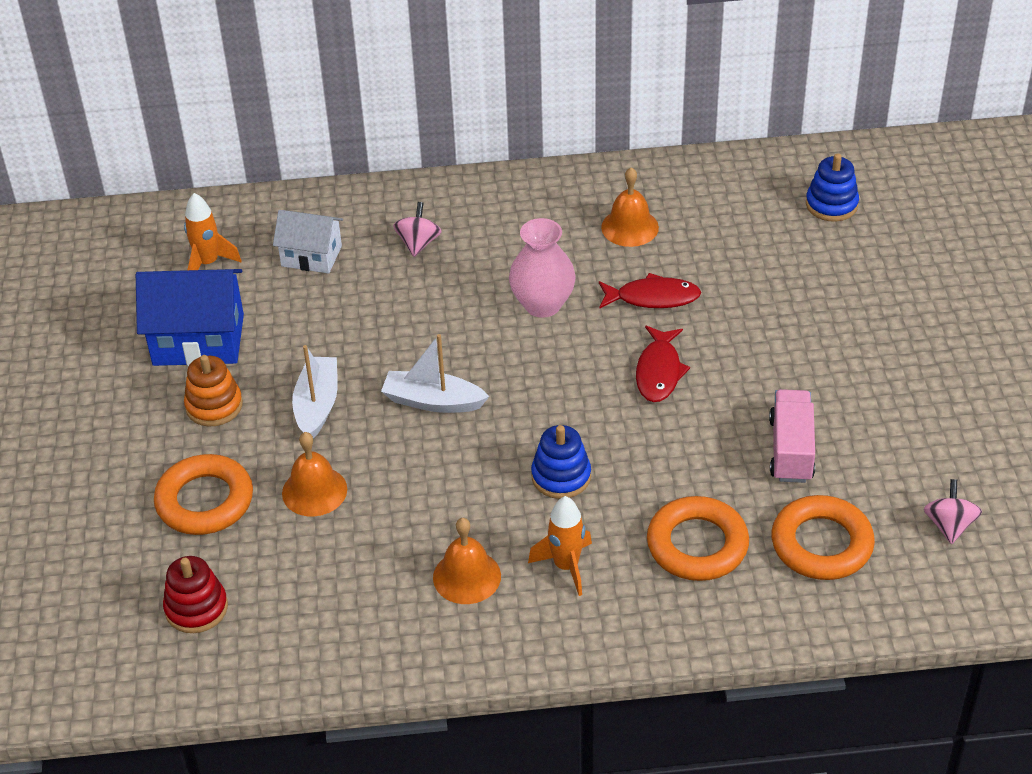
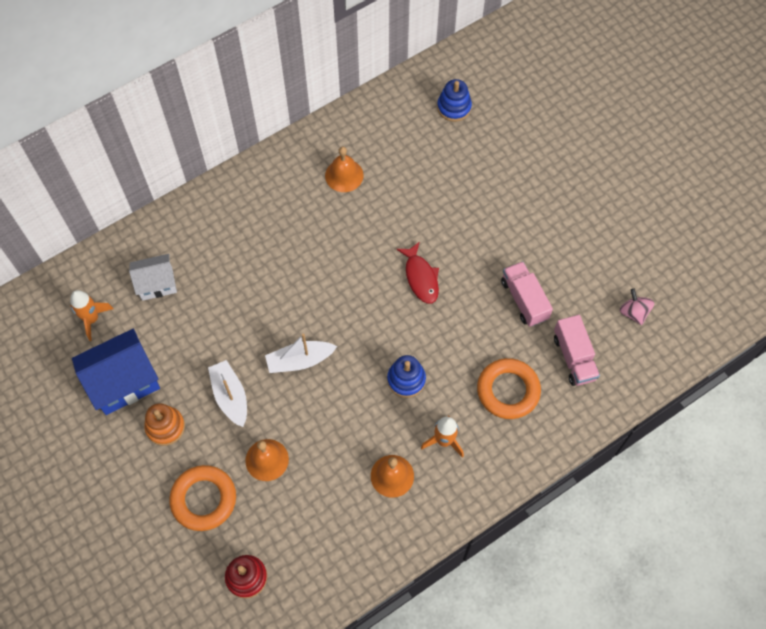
camera: 30 degrees left, 20 degrees up
(418, 243) = (220, 244): pink spinning top -> none
(542, 304) = (324, 258): pink vase -> none
(653, 298) = (387, 224): red fish -> none
(821, 544) = (574, 357): orange ring -> pink truck

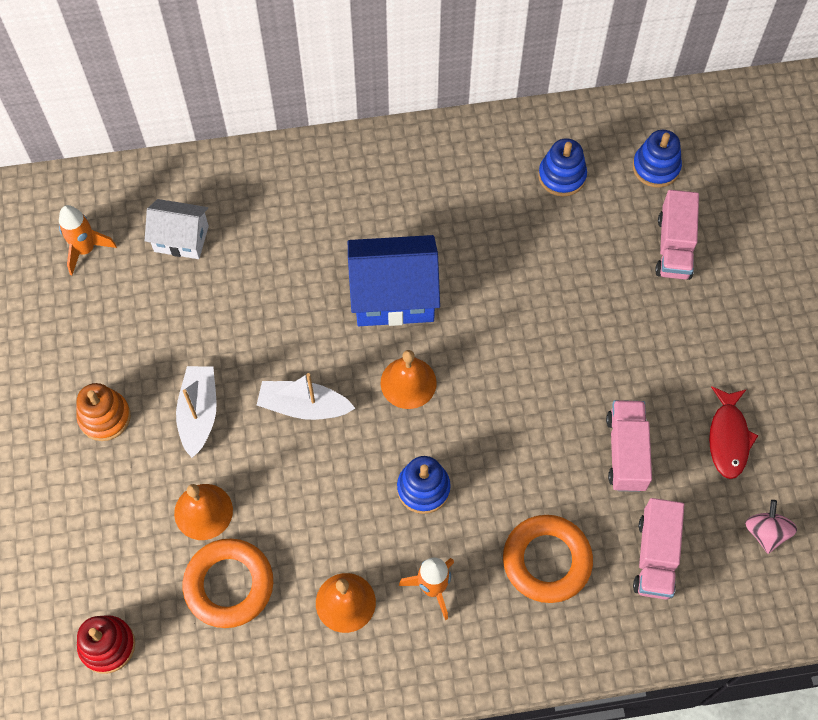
camera: 25 degrees right, 0 degrees up
(123, 381) = (84, 340): blue house -> blue house (393, 295)
(204, 499) = (105, 526): orange ring -> orange ring (229, 585)
(344, 175) = (473, 198): orange bell -> orange bell (408, 382)
(395, 137) = (562, 176): none -> blue stacking toy
(421, 277) = (506, 367): red fish -> red fish (728, 438)
(490, 155) = (674, 247): none -> pink truck

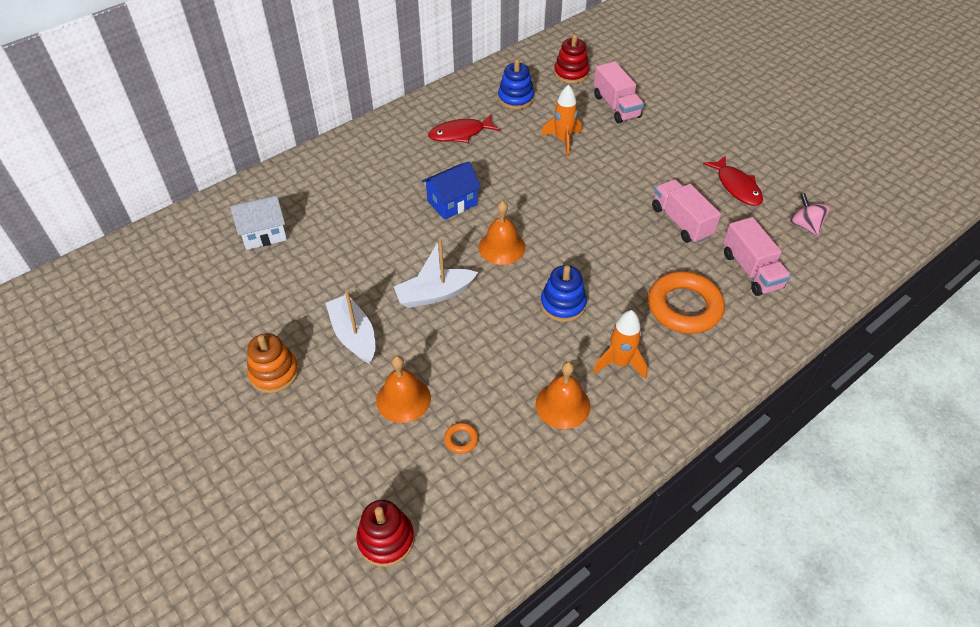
camera: 30 degrees left, 15 degrees down
(85, 250) = (186, 271): orange rocket -> orange rocket (563, 141)
(229, 585) = (461, 440): orange ring -> orange ring, size x0.40
(393, 295) = (452, 202): blue house -> blue house, size x0.63
(463, 200) = (460, 133): none -> red fish
(656, 167) = (571, 73): blue stacking toy -> red stacking toy

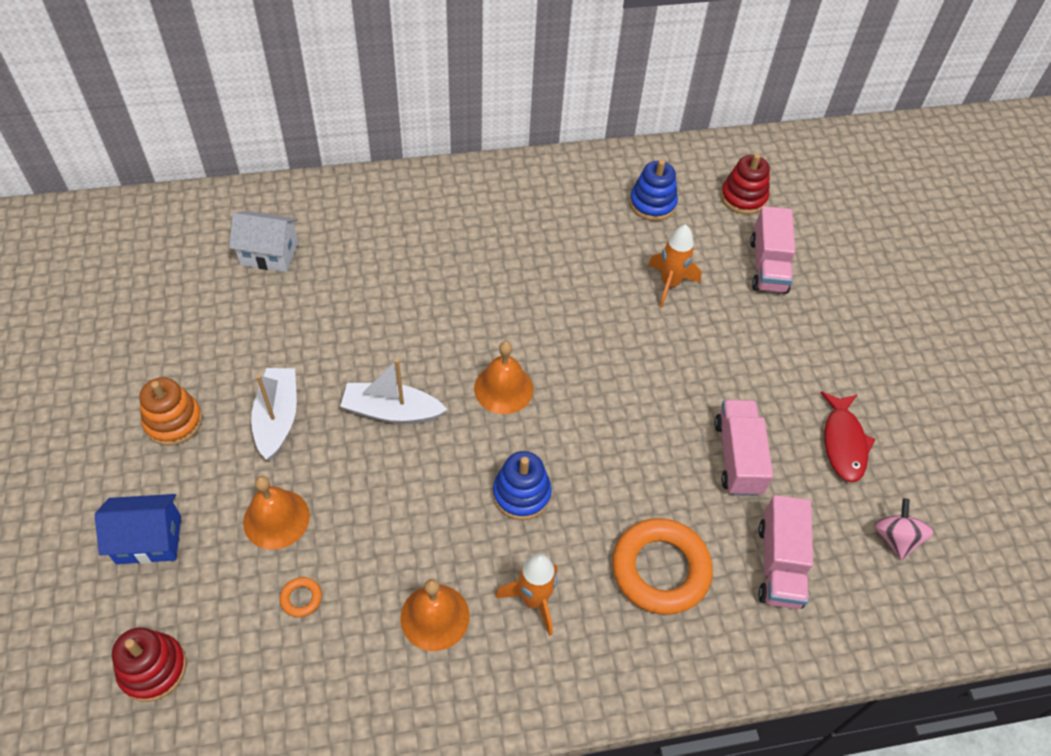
camera: 25 degrees right, 5 degrees up
(452, 202) = (487, 307): blue house -> blue house (149, 539)
(460, 133) = (556, 222): red fish -> none

